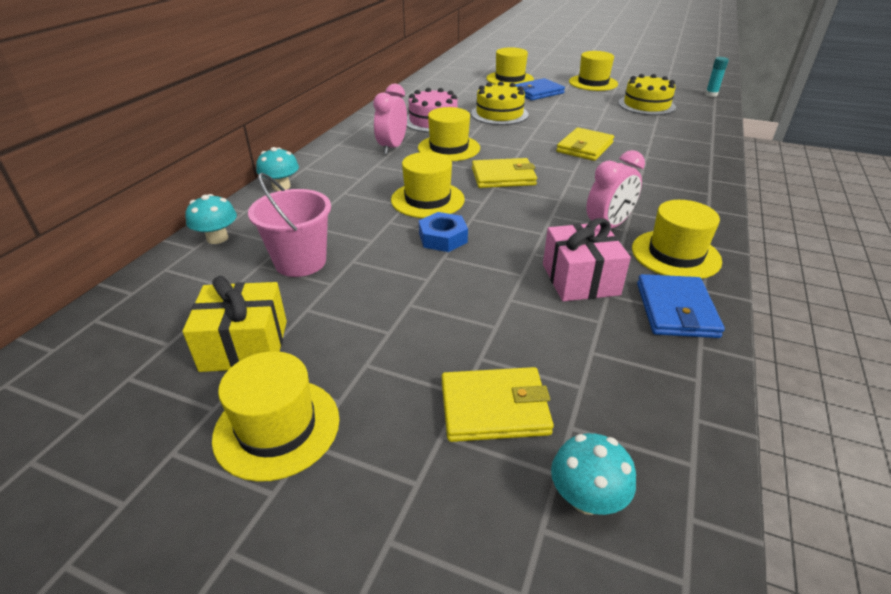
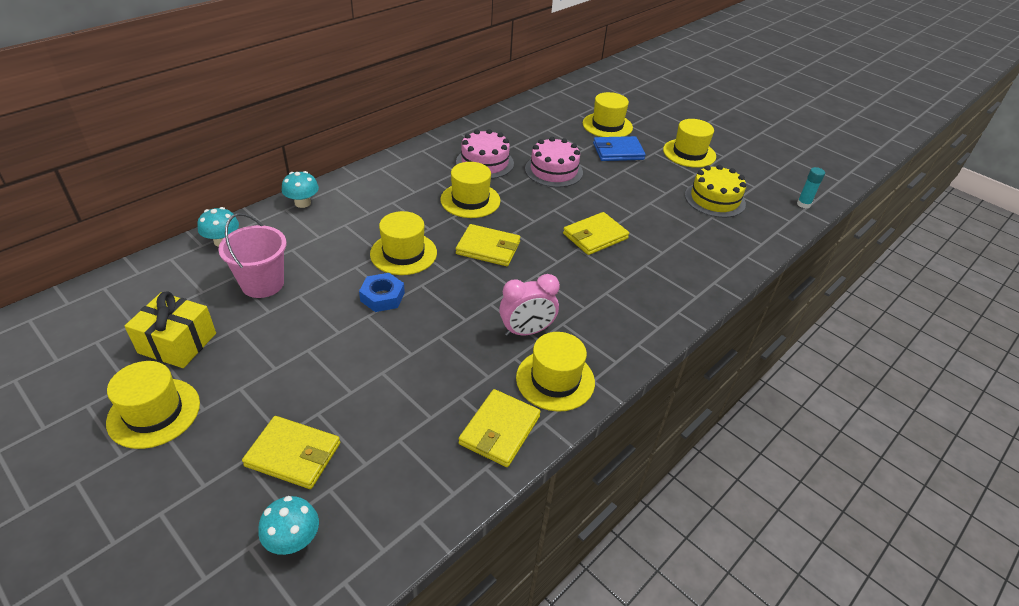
camera: 20 degrees right, 5 degrees up
(392, 147) = (422, 185): pink clock -> none
(499, 114) = (553, 171): yellow cake -> pink cake
(580, 279) = (452, 374): pink gift -> none
(676, 310) = (499, 430): blue wallet -> yellow wallet

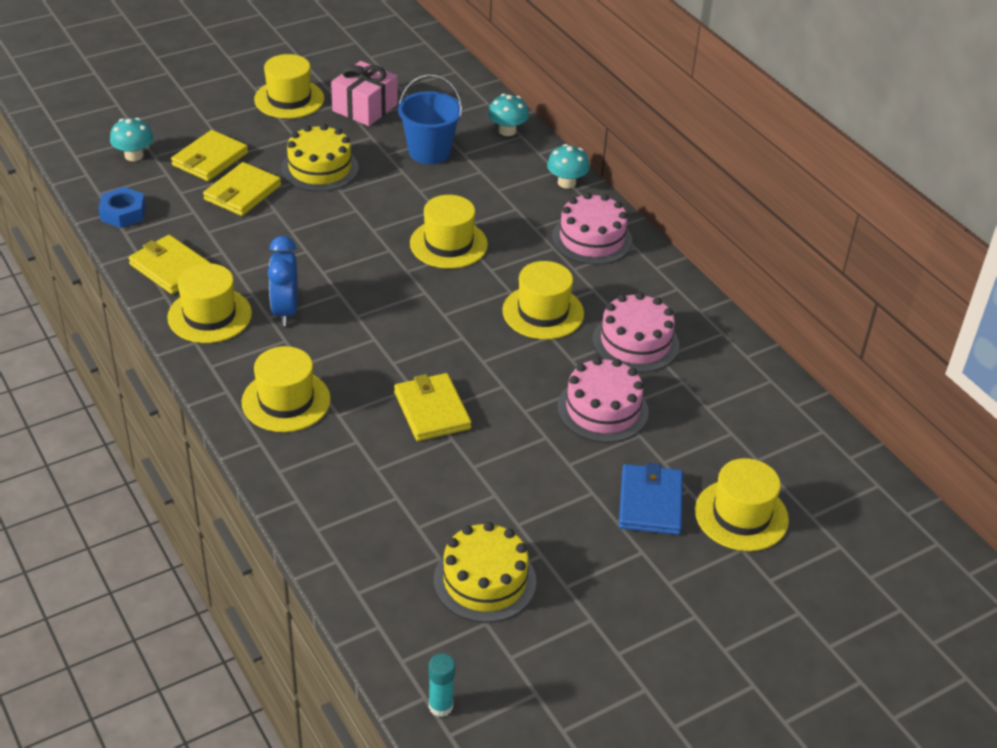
camera: 105 degrees right, 0 degrees up
(177, 343) = (365, 108): yellow gift -> pink gift
(262, 284) = (429, 152): pink bucket -> blue bucket
(300, 355) = (320, 168): none -> yellow cake
(376, 186) = (592, 239): none -> pink cake
(382, 297) = (380, 222): blue nut -> blue nut (123, 213)
(488, 248) = (437, 309): yellow wallet -> yellow wallet (242, 193)
(526, 331) = (285, 311): pink clock -> blue clock
(689, 153) = (633, 602): yellow hat -> yellow hat (286, 401)

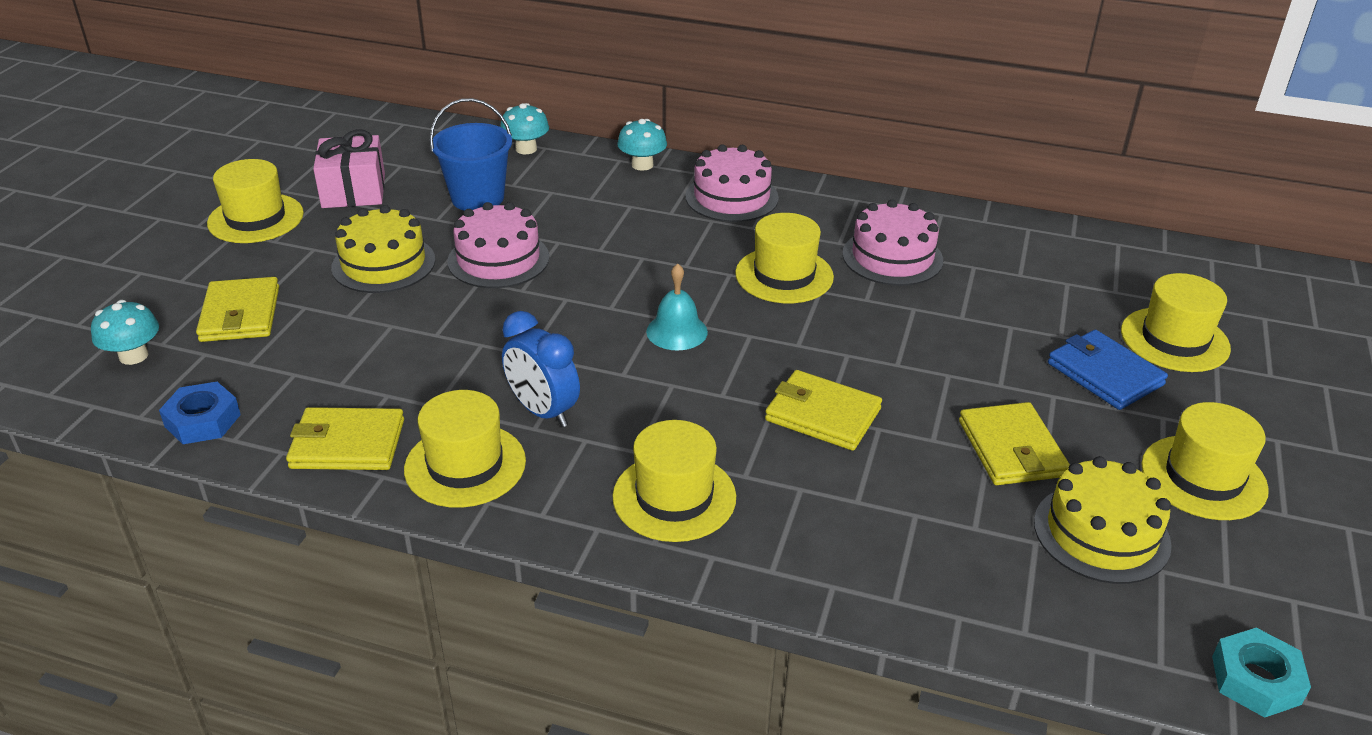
camera: 40 degrees left, 5 degrees down
(242, 193) = (327, 327): yellow wallet -> yellow wallet (1011, 448)
(423, 309) = (677, 331): none -> turquoise bell
(440, 706) = (1256, 680): turquoise glue stick -> turquoise nut
(448, 244) = (614, 264): yellow hat -> yellow hat (1203, 477)
(602, 409) = (953, 324): pink cake -> pink cake (498, 259)

